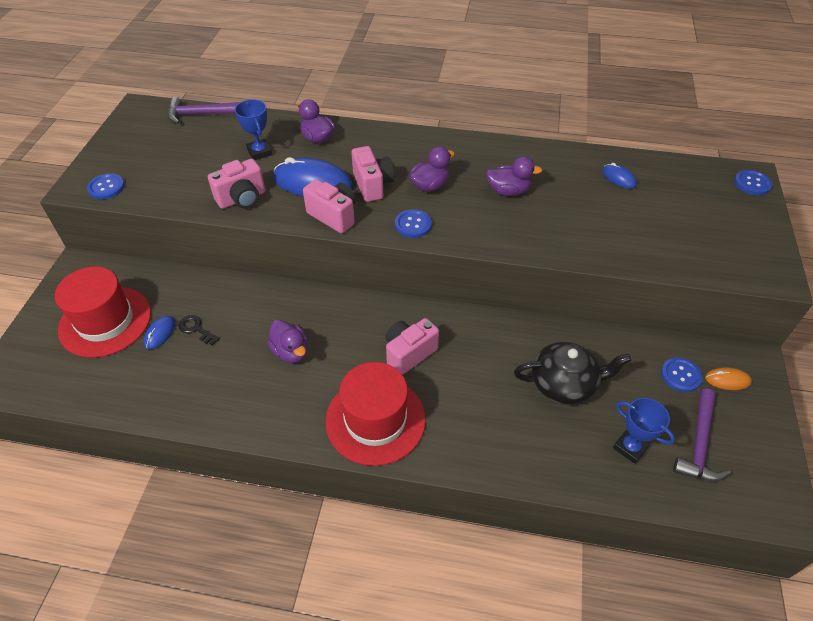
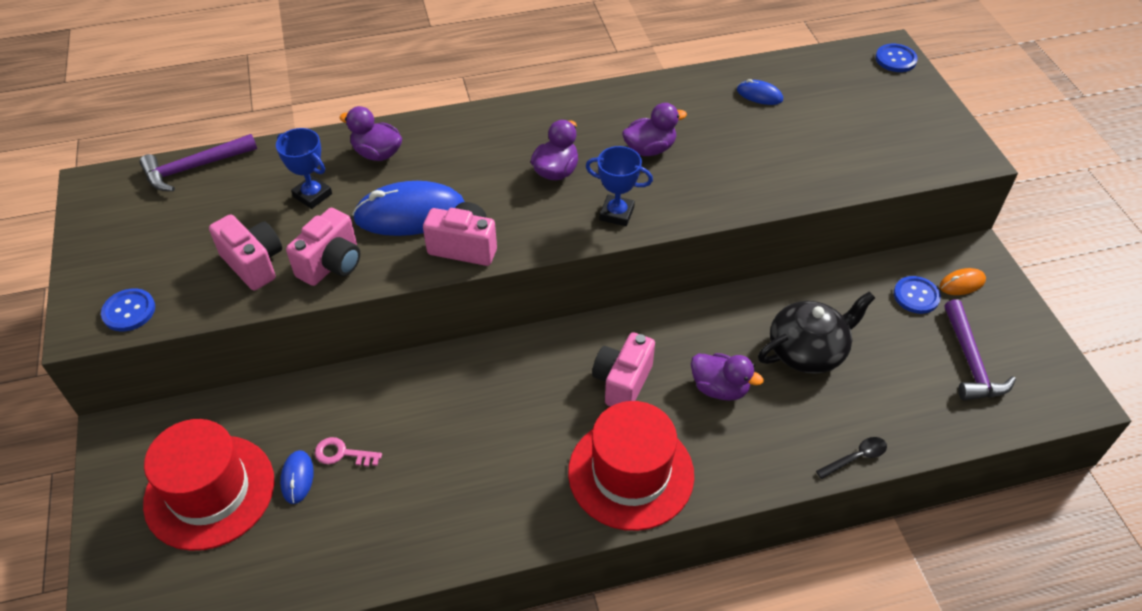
camera: 25 degrees left, 0 degrees up
(196, 329) = (342, 454): black key -> pink key
(291, 352) = (482, 434): purple duck -> purple duck (719, 388)
(372, 185) = (487, 192): pink camera -> pink camera (254, 264)
(413, 224) = (566, 226): blue button -> none
(555, 480) = (856, 457): none -> black spoon
(630, 447) = (908, 392): blue trophy -> blue trophy (616, 213)

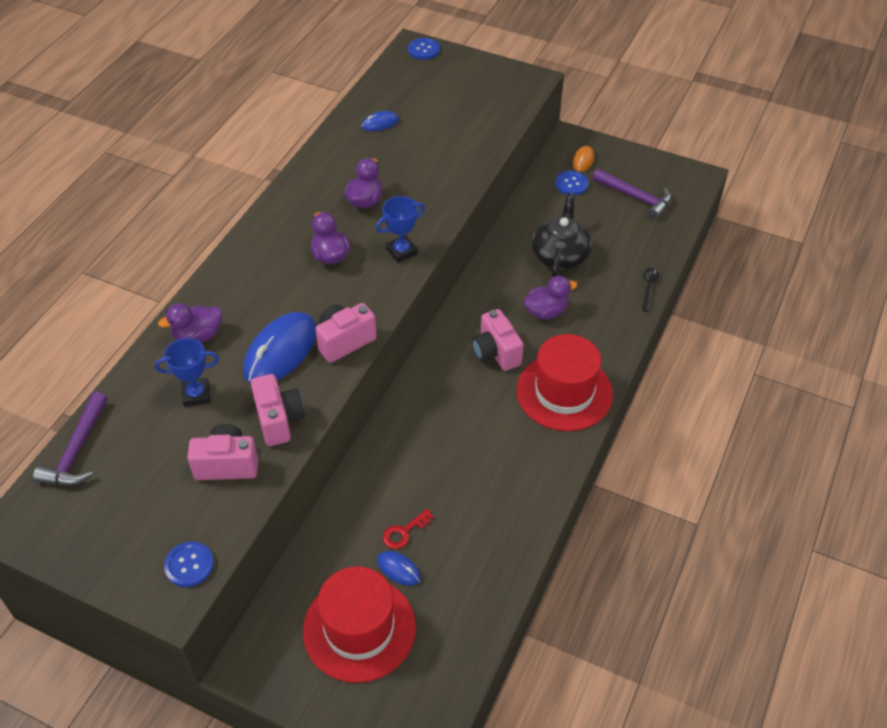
camera: 50 degrees left, 0 degrees up
(342, 454) = (404, 532): pink key -> red key

